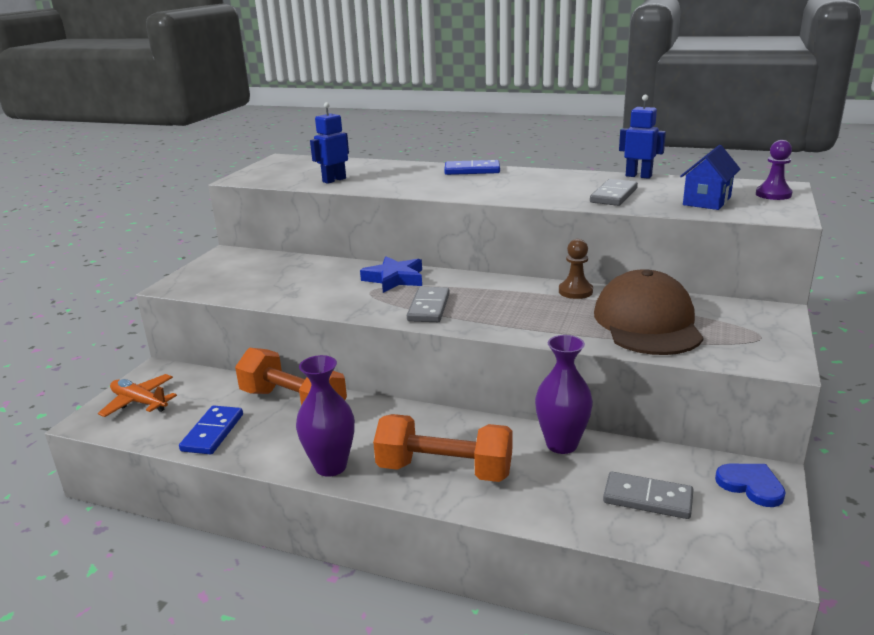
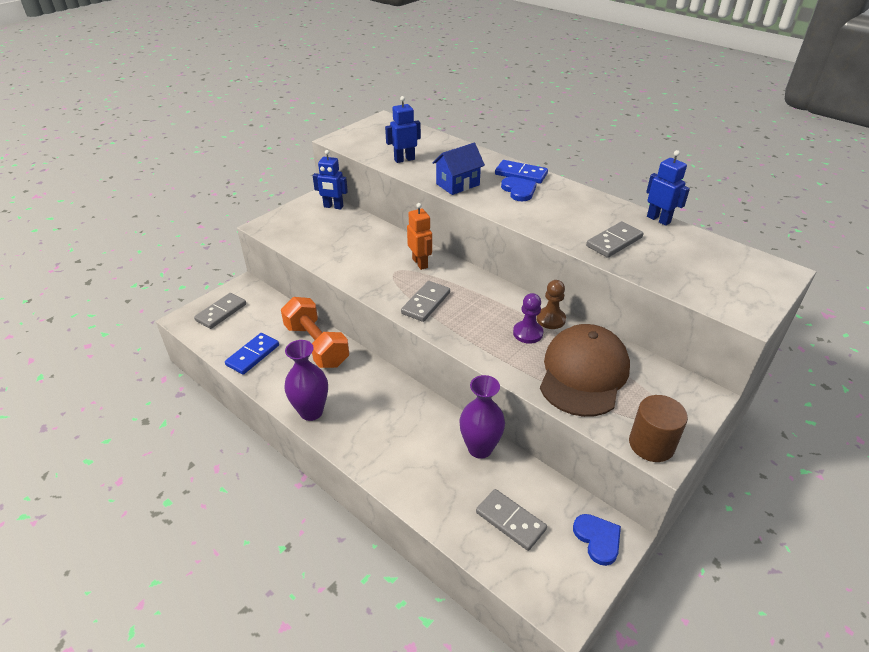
camera: 20 degrees right, 15 degrees up
(139, 402) = (221, 312): orange plane -> grey domino
(251, 255) = (333, 207): none -> blue robot
(394, 279) = (420, 263): blue star -> orange robot
(444, 470) = (383, 442): orange dumbbell -> none
(482, 180) = (519, 190): none -> blue heart
(707, 201) = (691, 273): blue house -> blue house (457, 184)
(764, 358) = (651, 444): none -> brown cylinder
(773, 194) = (762, 280): purple pawn -> purple pawn (528, 333)

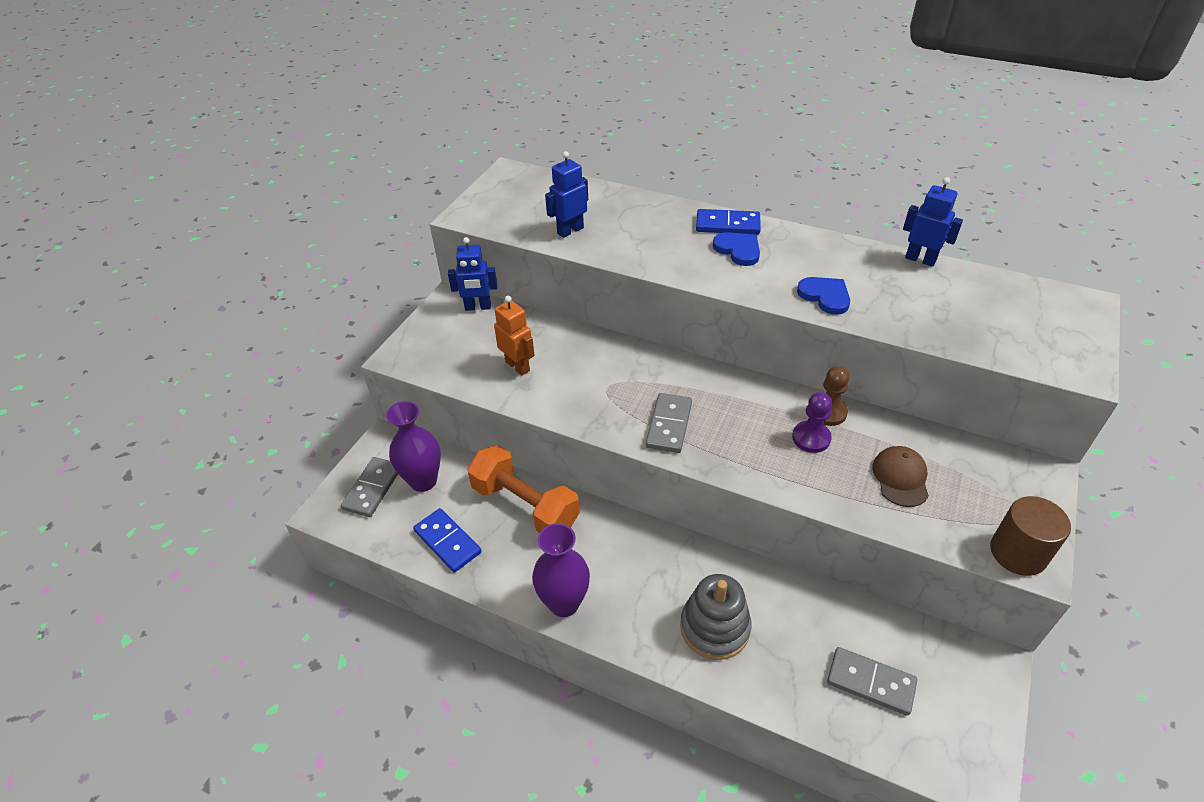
camera: 15 degrees left, 5 degrees up
(253, 355) = (447, 542): blue domino -> blue domino turned 60 degrees counterclockwise
(410, 454) = (714, 627): none -> grey stacking toy
(420, 263) = (633, 368): orange robot -> orange robot (518, 366)
(457, 184) = (658, 256): blue house -> none
(480, 448) = (792, 596): purple vase -> purple vase (423, 481)
(583, 373) = (900, 478): brown cap -> brown cap, size x0.50
(598, 539) = (975, 676): blue heart -> blue heart (825, 296)
(614, 242) = (887, 302): grey domino -> none

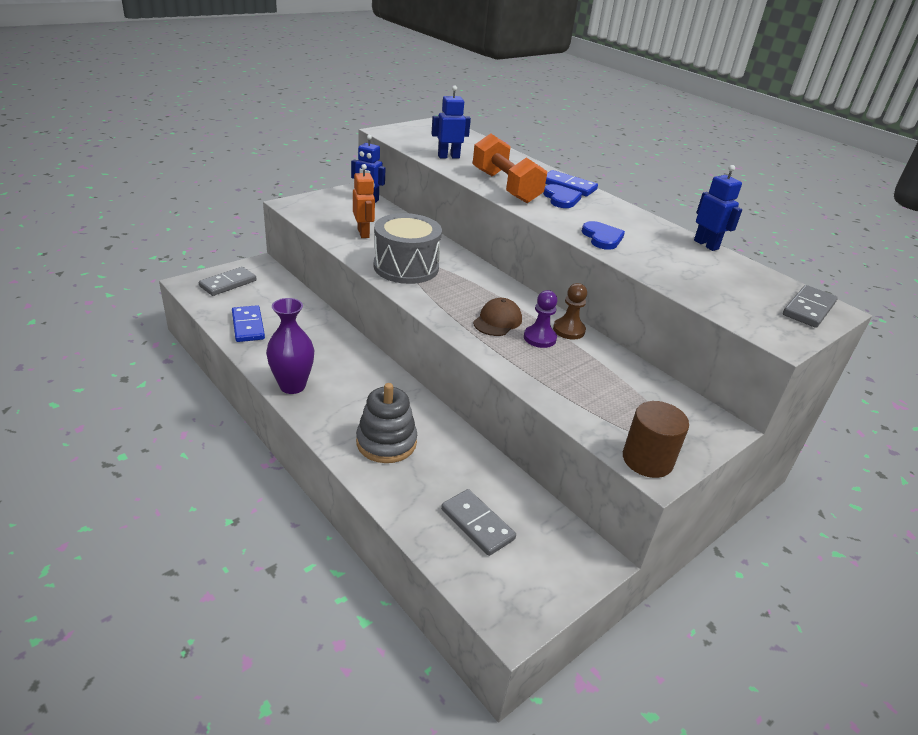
camera: 20 degrees right, 10 degrees down
(423, 481) = (263, 291): purple vase -> none
(525, 505) = (317, 328): orange dumbbell -> orange dumbbell (505, 187)
(604, 398) = (406, 267): none -> grey drum
(669, 425) = (437, 294): grey domino -> grey domino (808, 309)
(900, 478) = (590, 383): brown cap -> brown cap (497, 321)

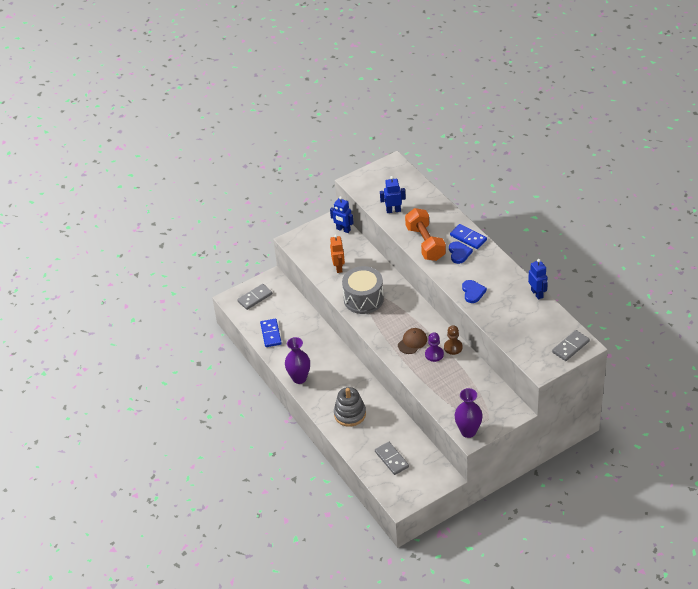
camera: 15 degrees right, 10 degrees up
(647, 460) = (468, 431): brown cylinder -> purple vase

